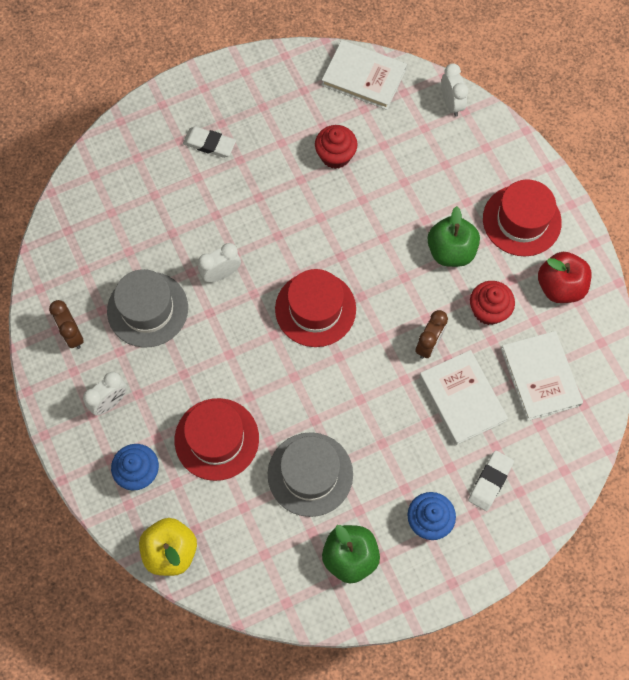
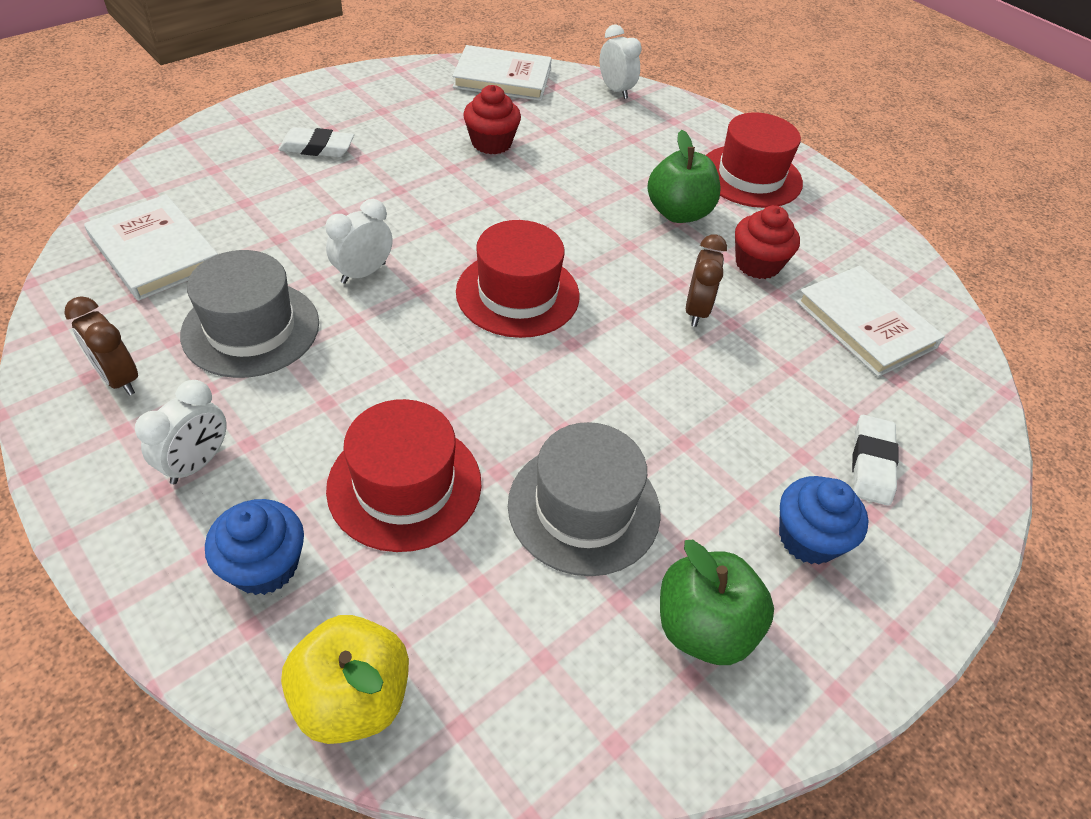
camera: 20 degrees left, 20 degrees down
(462, 398) = (774, 365): white book -> white book (155, 252)
(560, 286) = (832, 230): red apple -> none

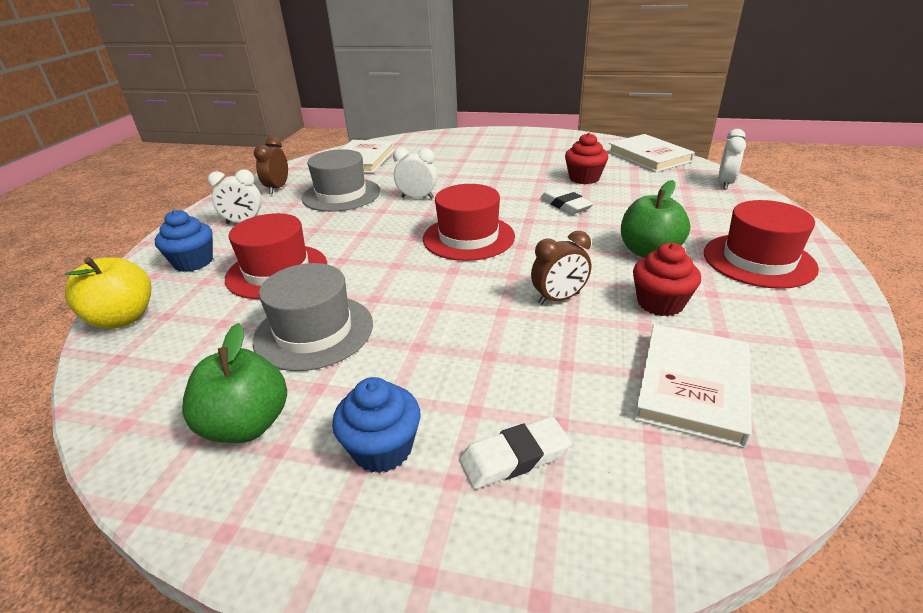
camera: 60 degrees right, 15 degrees down
(317, 148) = (490, 151): white eraser -> white eraser (565, 205)

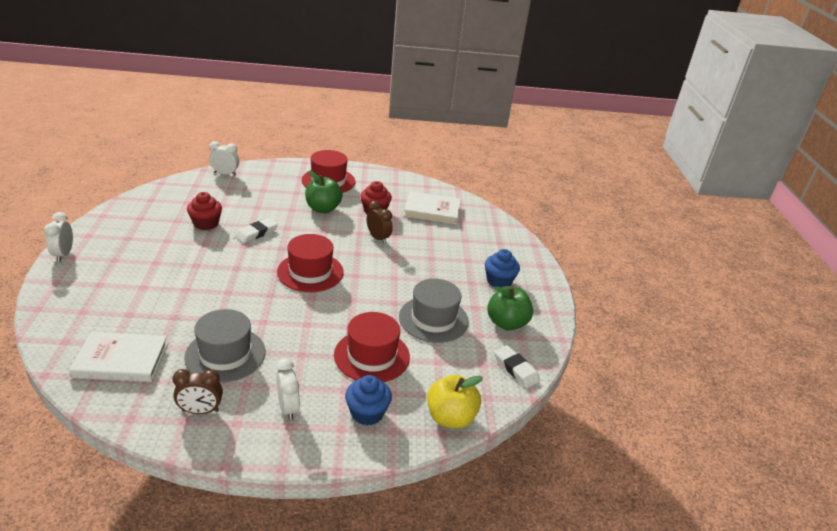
camera: 110 degrees left, 0 degrees up
(417, 198) = (237, 304): white clock -> white clock (64, 254)
(515, 457) = (487, 250): white eraser -> white eraser (516, 369)
(649, 156) = (164, 194): white book -> none

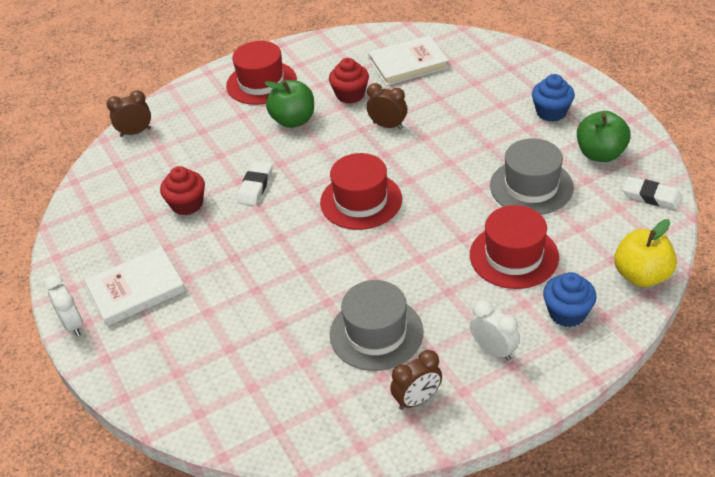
camera: 20 degrees left, 10 degrees up
(121, 360) = (281, 398): white book -> white book (136, 289)
(225, 174) = (135, 132): white clock -> brown clock

